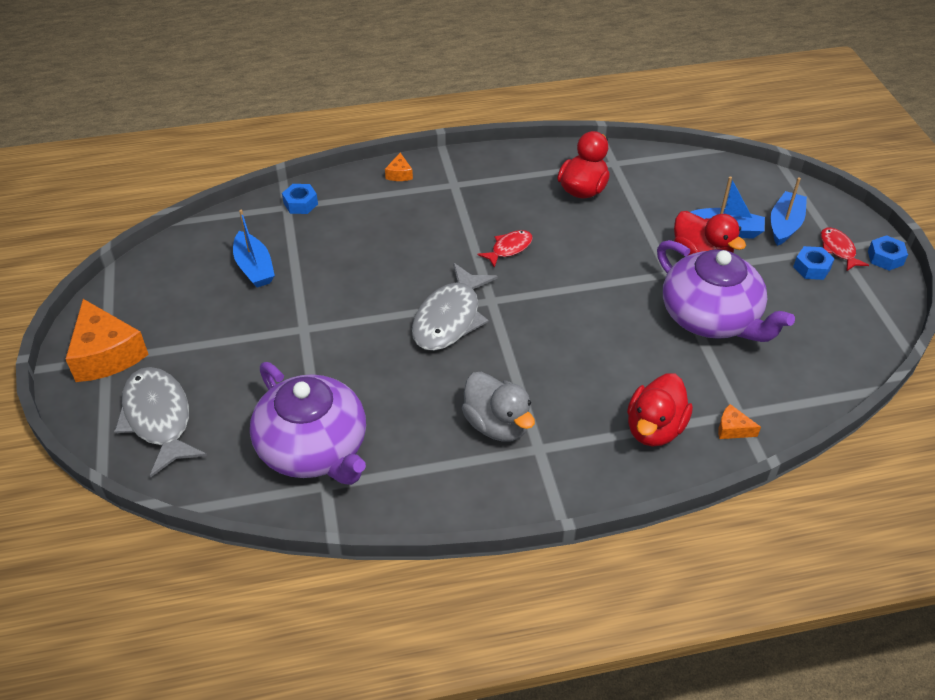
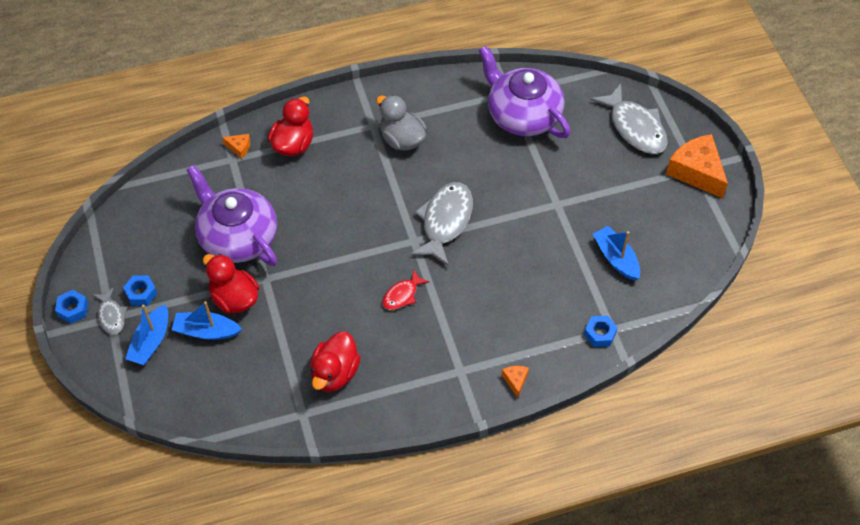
camera: 175 degrees right, 10 degrees up
(838, 250) = (111, 316): red fish -> grey fish

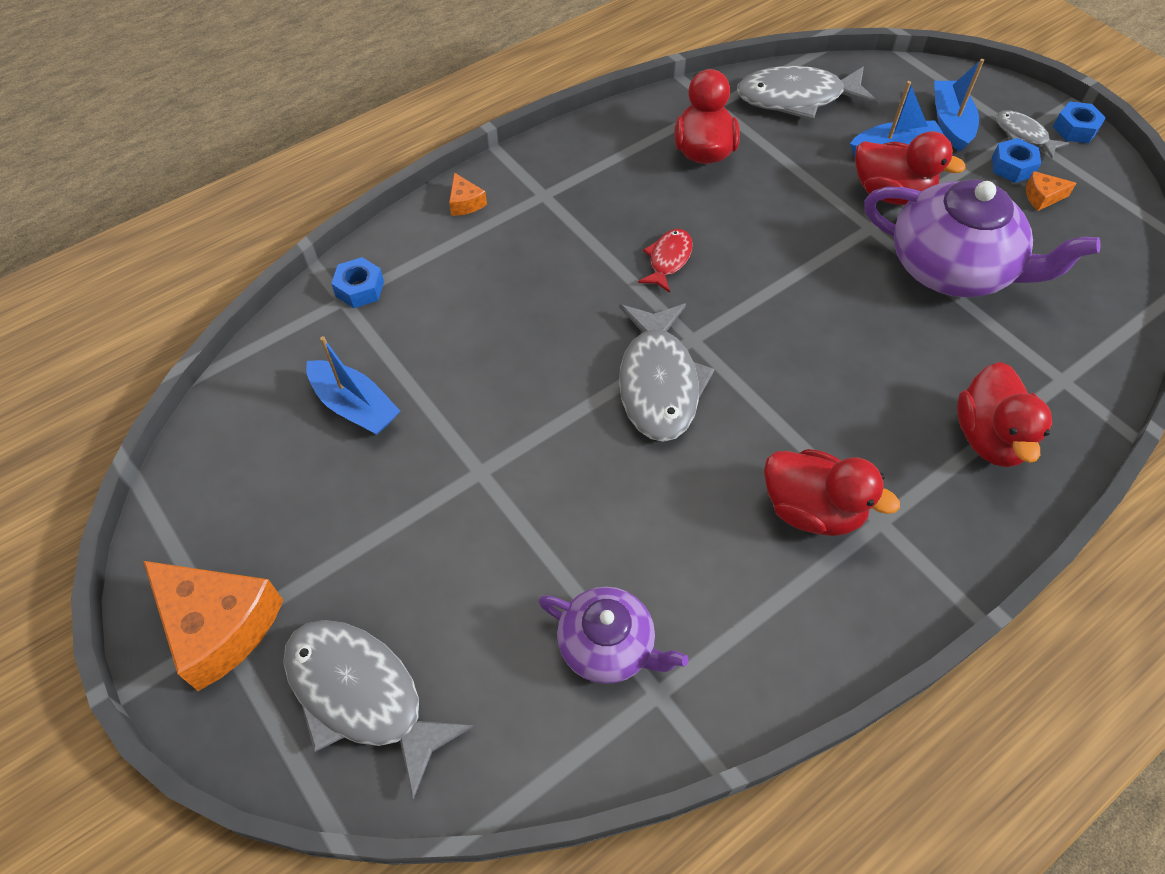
camera: 160 degrees right, 0 degrees up
(239, 148) = (1069, 402): orange cheese -> orange cheese (1042, 197)
(240, 400) = (797, 98): none -> grey fish
(402, 139) = (812, 509): grey duck -> red duck
(522, 115) = (608, 645): purple teapot -> purple teapot, size x0.58

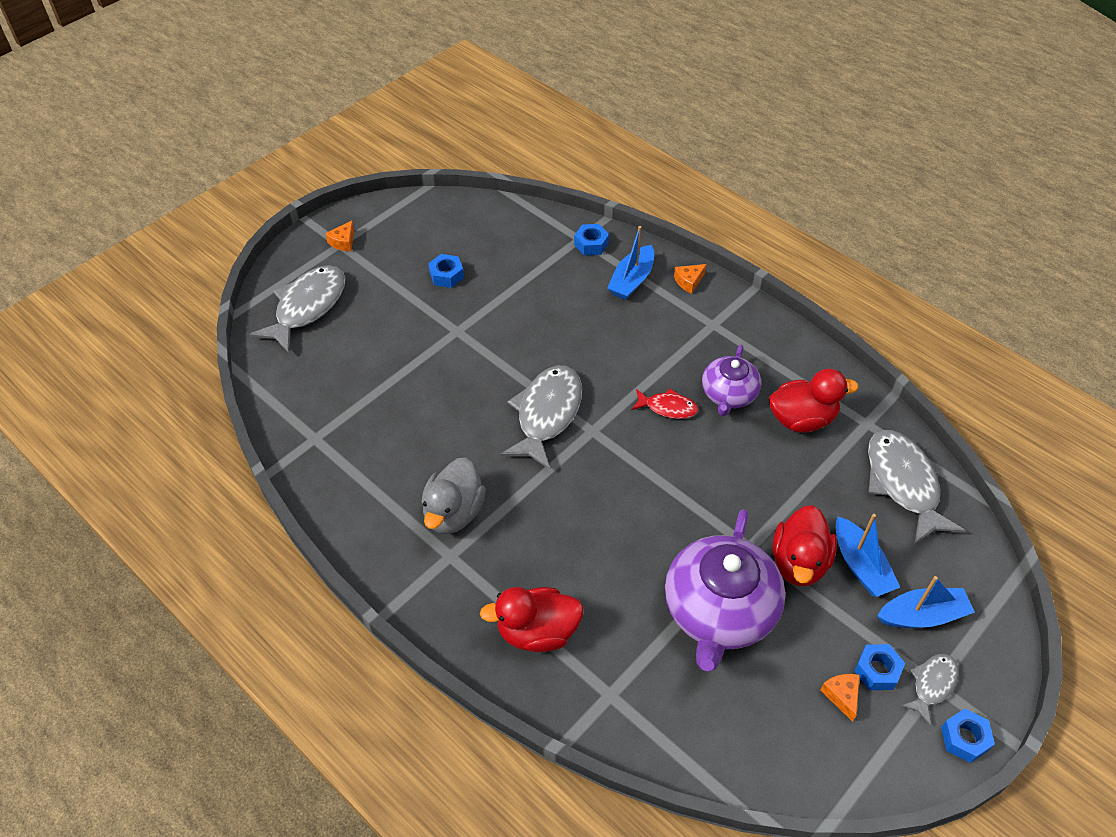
camera: 80 degrees right, 5 degrees down
(219, 626) = (343, 242): orange cheese -> orange cheese, size x0.44
(355, 406) = (495, 263): blue boat -> blue boat (632, 280)
(358, 474) = (446, 275): none -> blue nut
(608, 645) = (343, 410): purple teapot -> purple teapot (728, 394)
(659, 382) = (547, 414): grey fish -> grey fish turned 120 degrees clockwise
(812, 509) = (453, 512): red duck -> grey duck

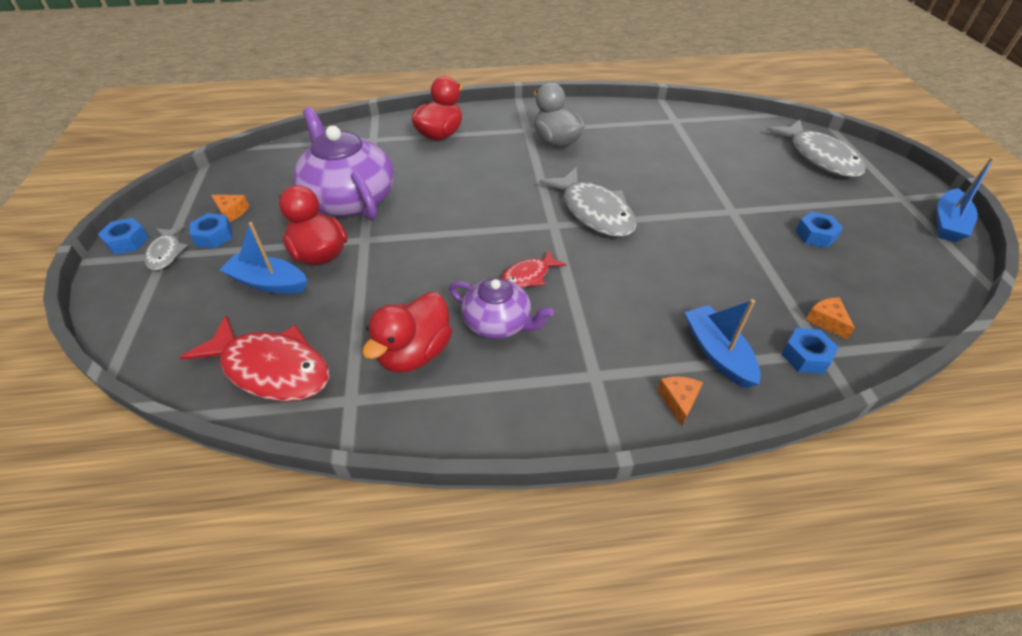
camera: 130 degrees right, 5 degrees down
(343, 242) = (905, 200): orange cheese -> orange cheese (826, 321)
(728, 394) = (498, 323): purple teapot -> purple teapot turned 150 degrees clockwise
(903, 484) = (271, 368): grey fish -> red fish
(922, 615) = (195, 285): blue boat -> blue boat (947, 223)

